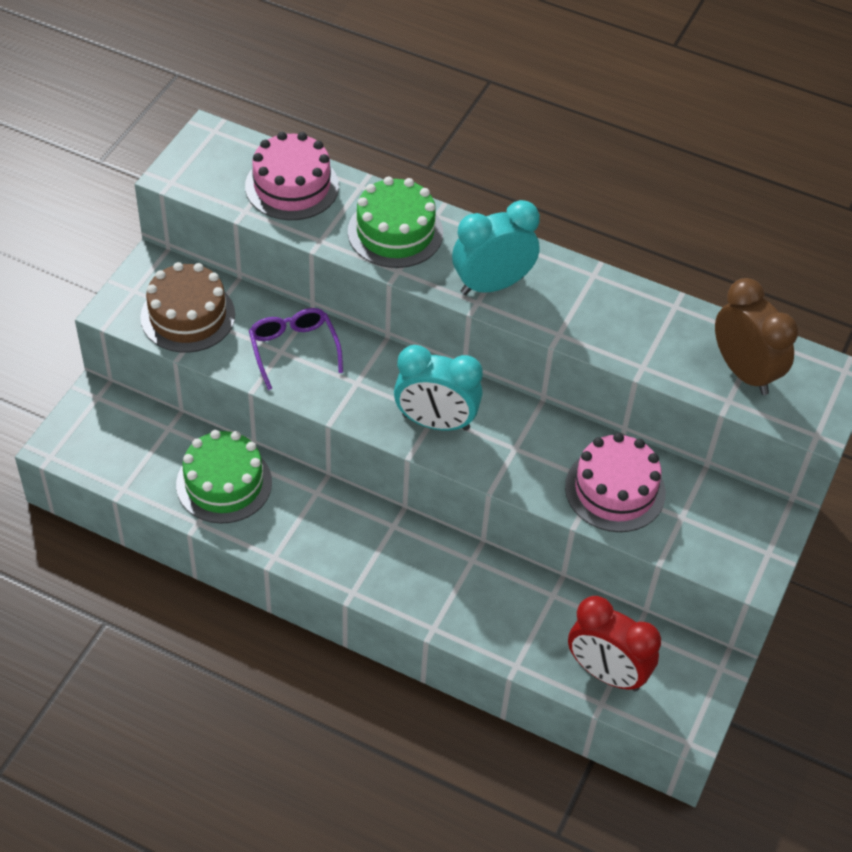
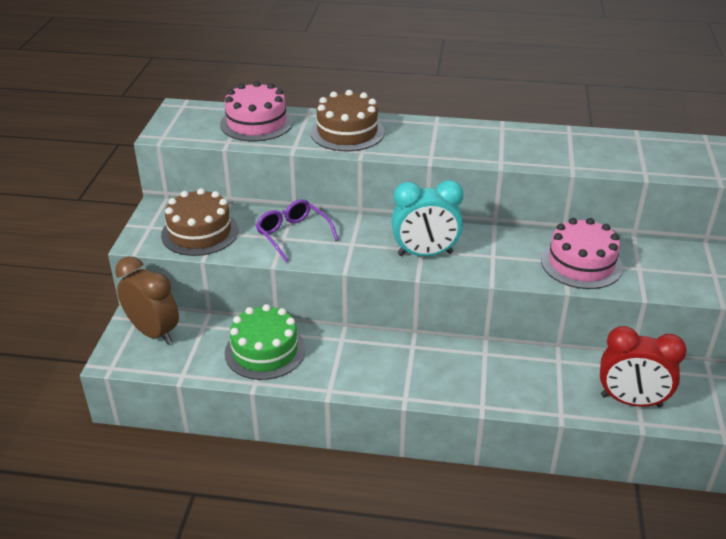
camera: 15 degrees left, 15 degrees down
(395, 232) = (347, 132): green cake -> brown cake
(492, 284) = (435, 146): turquoise clock -> none
(744, 372) = (643, 155): brown clock -> brown clock (153, 332)

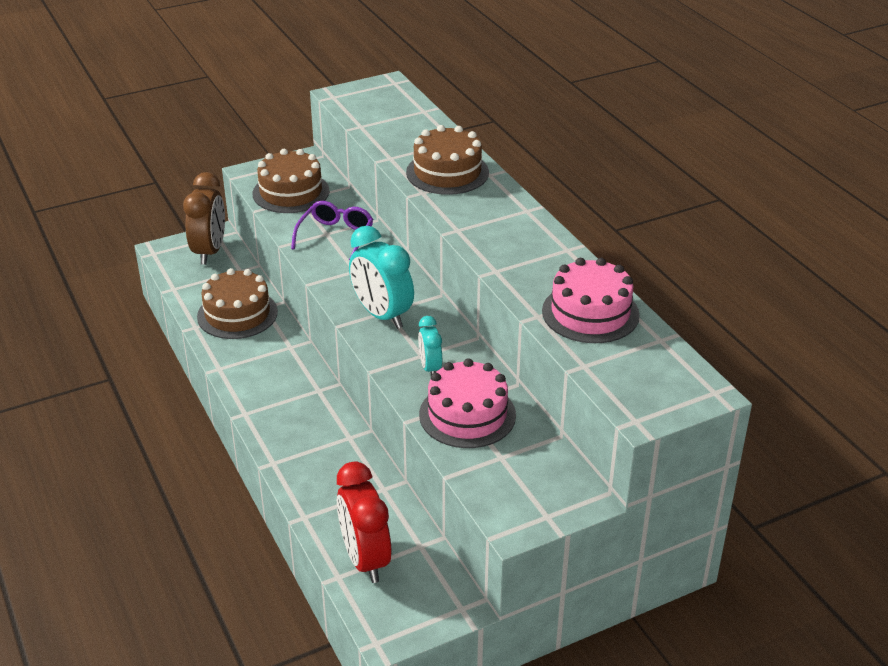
camera: 55 degrees right, 0 degrees up
(256, 123) = (408, 125): pink cake -> pink cake (590, 313)
(265, 351) = (237, 314): green cake -> brown cake
(512, 258) = (430, 368): none -> turquoise clock

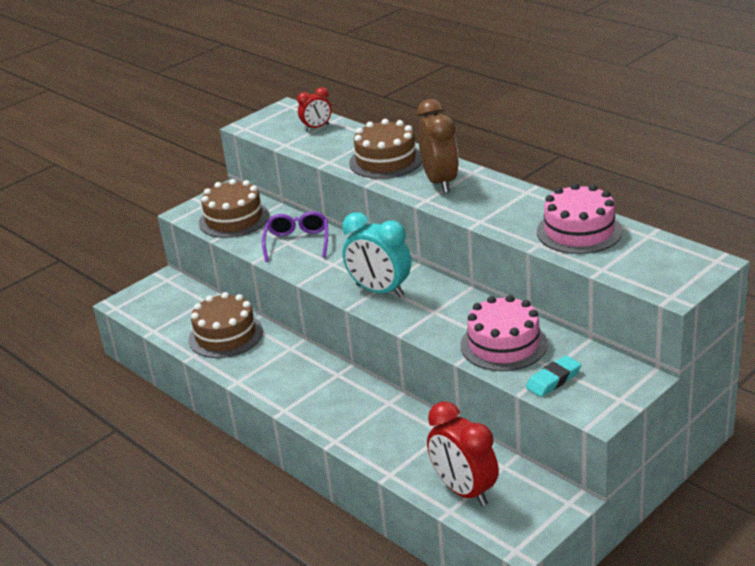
camera: 15 degrees left, 5 degrees down
(210, 252) = (167, 293): brown clock -> brown clock (440, 182)
(404, 114) = (317, 127): none -> red clock
(430, 368) = (448, 319): turquoise clock -> none
(492, 472) = (553, 380): none -> turquoise eraser

